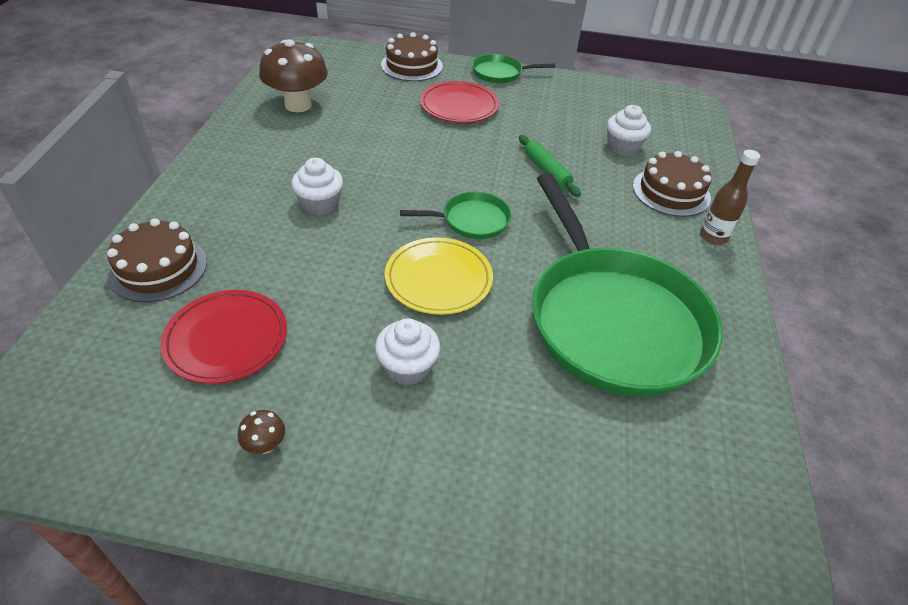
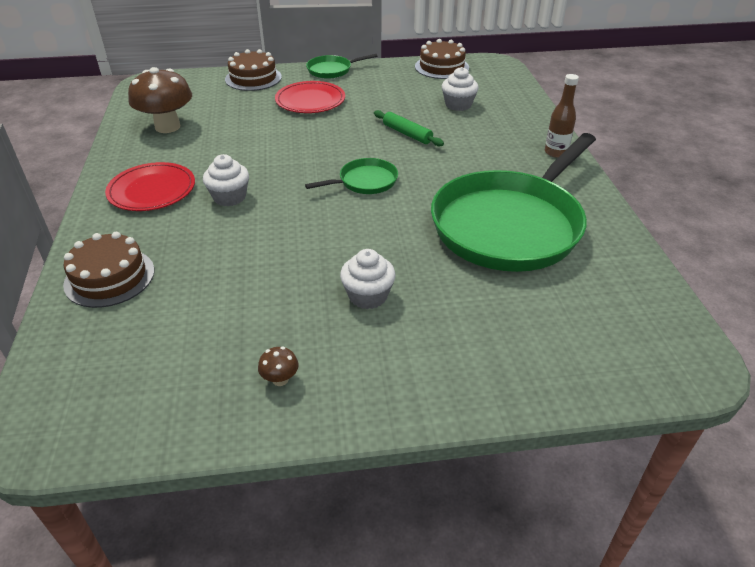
camera: 15 degrees left, 5 degrees down
(226, 339) = (203, 314): red plate -> red plate (152, 190)
(438, 279) = (360, 229): yellow plate -> none
(613, 320) = (510, 225): green pan -> green pan turned 75 degrees clockwise
(671, 192) = (510, 129): brown cake -> brown cake (441, 67)

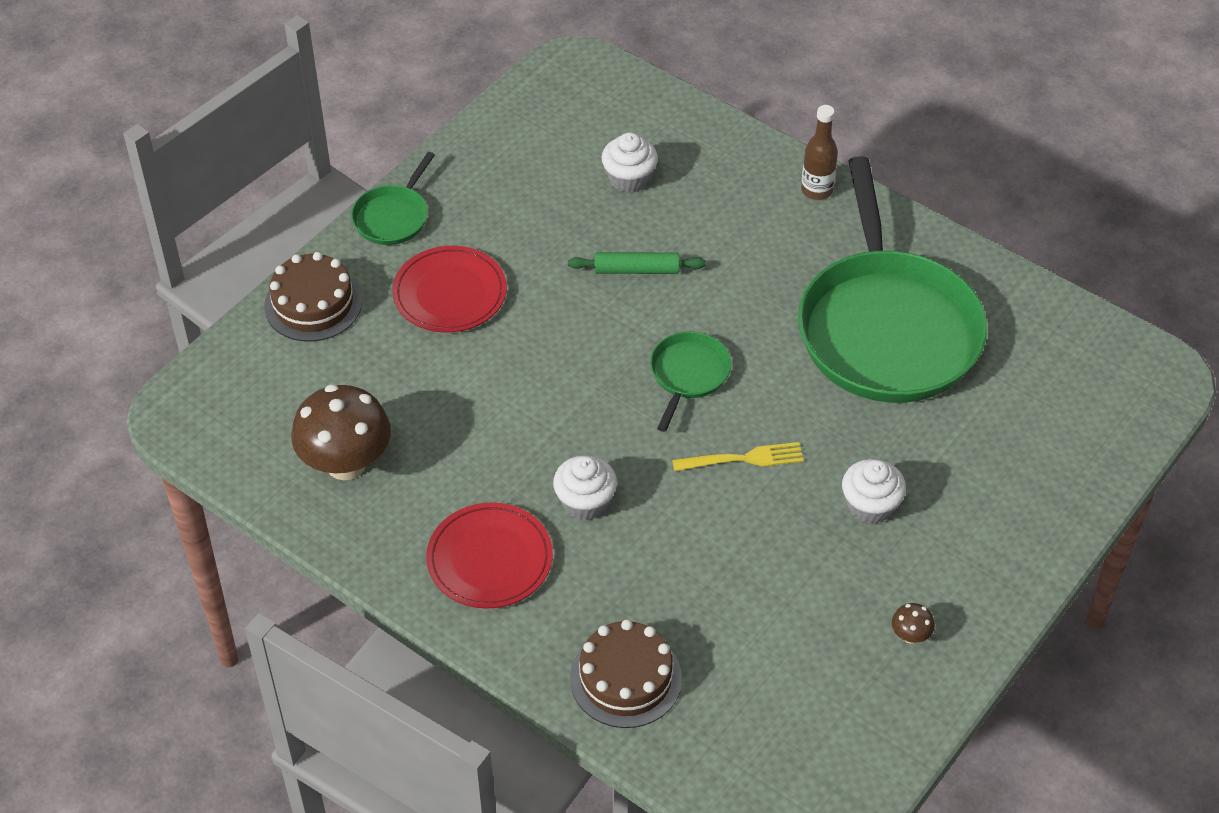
camera: 45 degrees left, 10 degrees up
(333, 229) = (743, 459): none -> yellow fork
(441, 67) = (521, 116): brown cake -> none

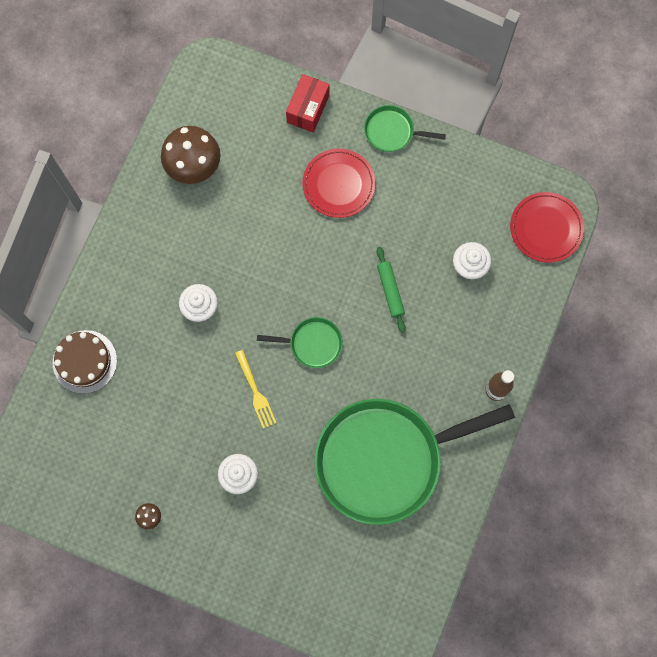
camera: 75 degrees right, 25 degrees up
(313, 304) = (308, 109): brown cake -> red box
(489, 559) = (147, 265): red plate -> red plate (546, 228)

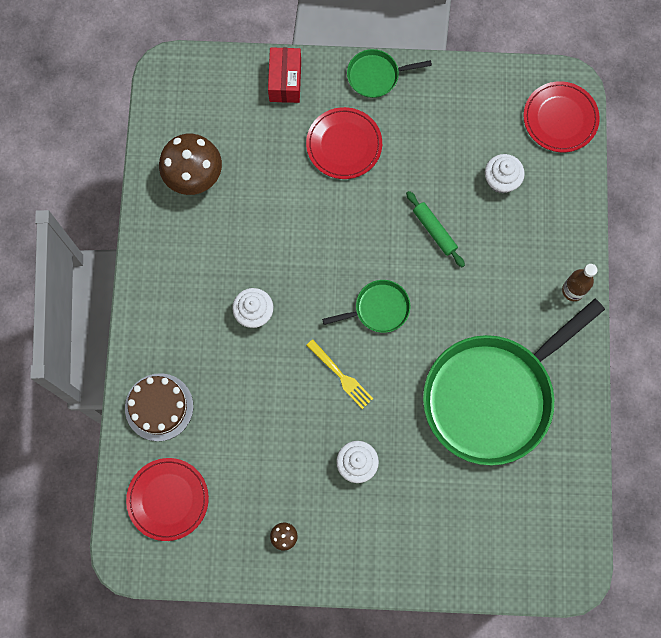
camera: 20 degrees left, 0 degrees up
(61, 446) = (168, 499): none -> red plate

